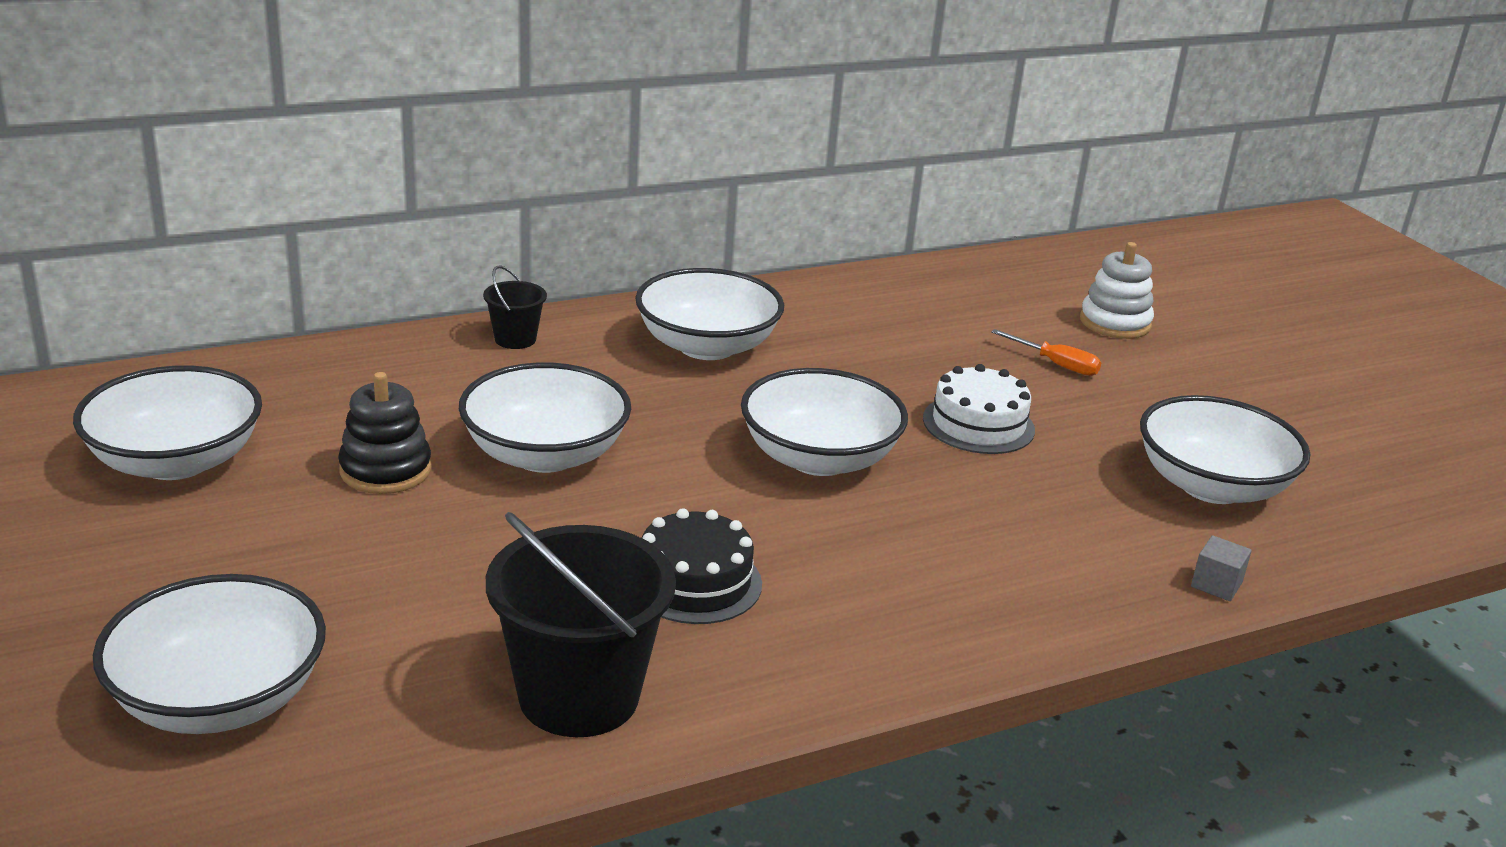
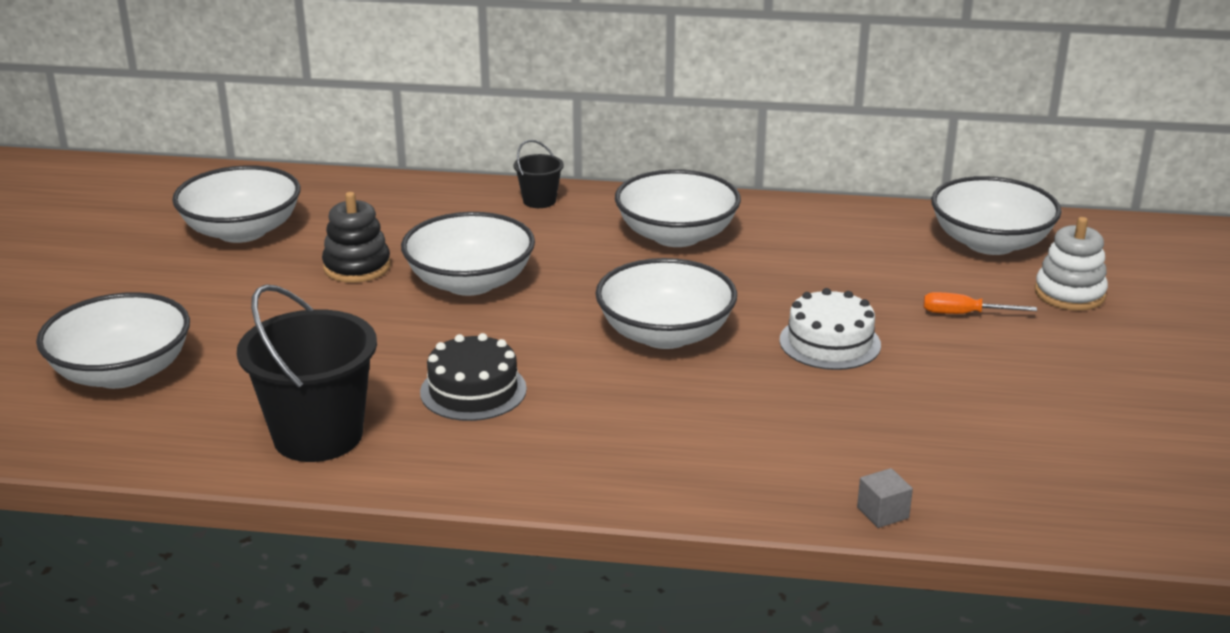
camera: 35 degrees right, 0 degrees up
(1056, 364) = (964, 314): orange screwdriver -> orange screwdriver turned 120 degrees clockwise
(1211, 486) = (983, 441): white bowl -> white bowl (990, 243)

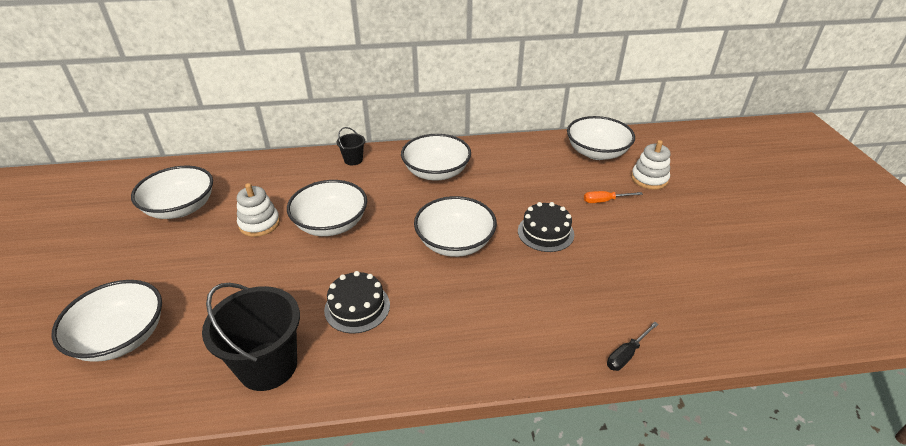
camera: 15 degrees left, 10 degrees up
(357, 267) = (259, 224): black stacking toy -> white stacking toy
(830, 342) = (545, 232): white cake -> black cake
(882, 513) = (626, 354): grey cube -> black screwdriver

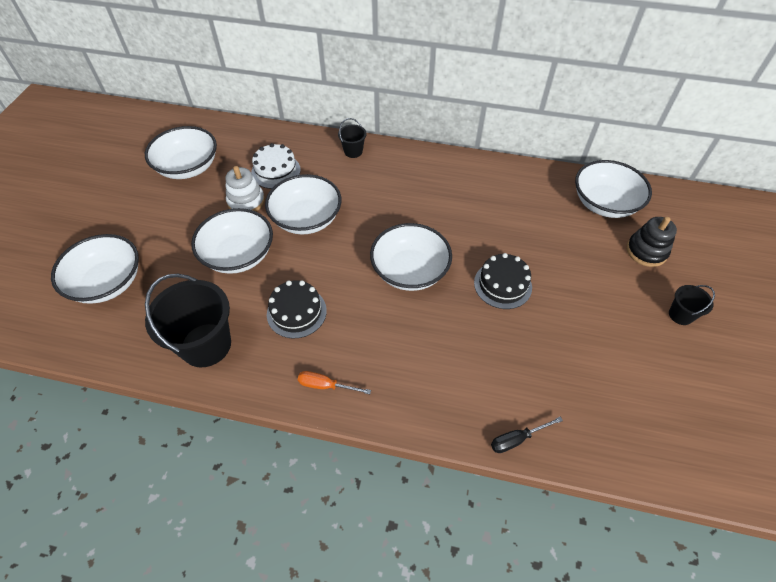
camera: 20 degrees right, 15 degrees up
(280, 191) = (276, 171): none -> white cake
(436, 172) = (426, 186): white bowl -> white bowl (238, 255)
(605, 201) = (582, 265): orange screwdriver -> orange screwdriver (325, 385)
(649, 179) = (646, 251): white stacking toy -> black stacking toy
(702, 218) = (680, 315): none -> black bucket

